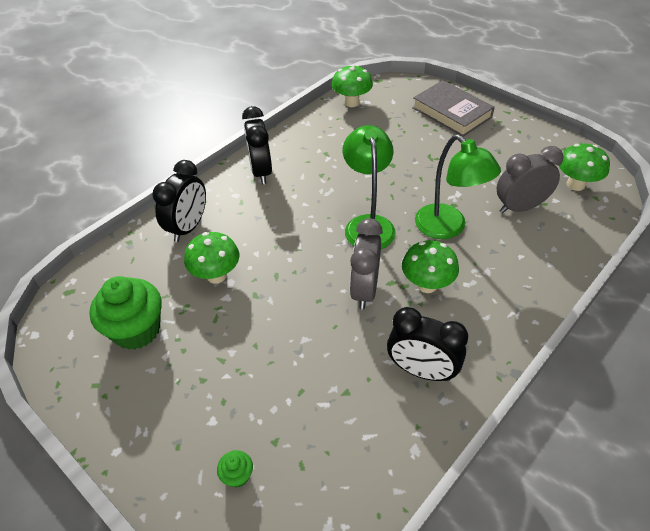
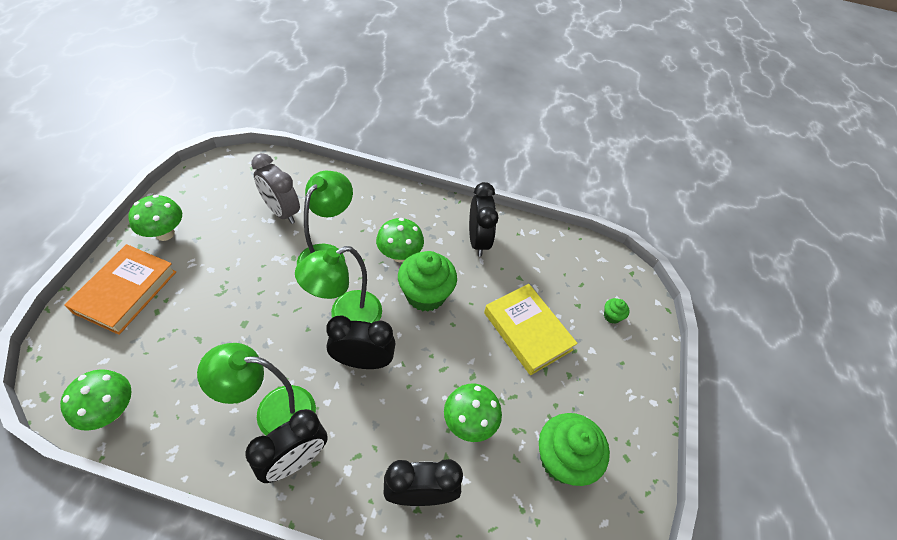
camera: 125 degrees left, 5 degrees up
(273, 364) = (527, 331): none -> yellow book
(305, 167) = (273, 411): none -> green lamp
(317, 224) = (363, 361): none -> black clock
(364, 290) = (425, 295): grey clock -> green cupcake
(452, 112) = (126, 291): grey book -> orange book
(575, 184) = (238, 180): green mushroom -> green mushroom (165, 234)

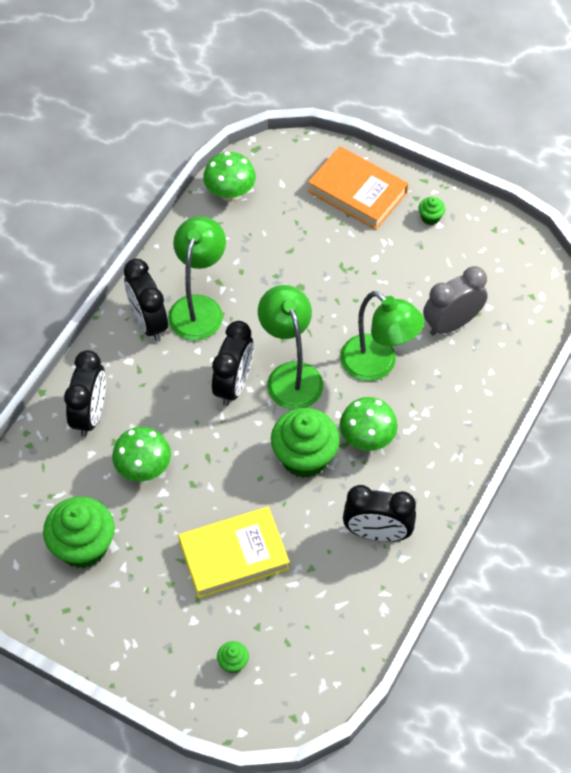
camera: 110 degrees right, 5 degrees up
(165, 234) = (430, 217): green mushroom -> green cupcake

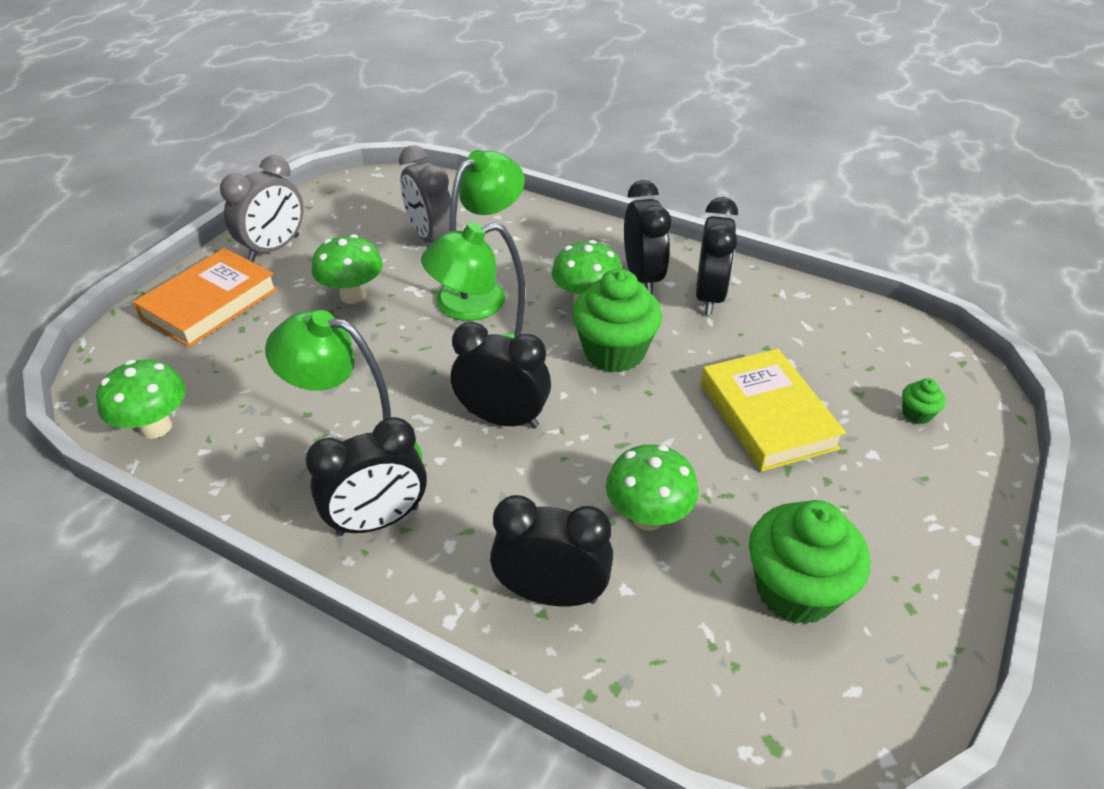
camera: 90 degrees left, 15 degrees down
(370, 279) = (353, 296): none -> green mushroom
(402, 483) = (642, 278): none -> black clock
(430, 217) = (274, 248): green cupcake -> grey clock

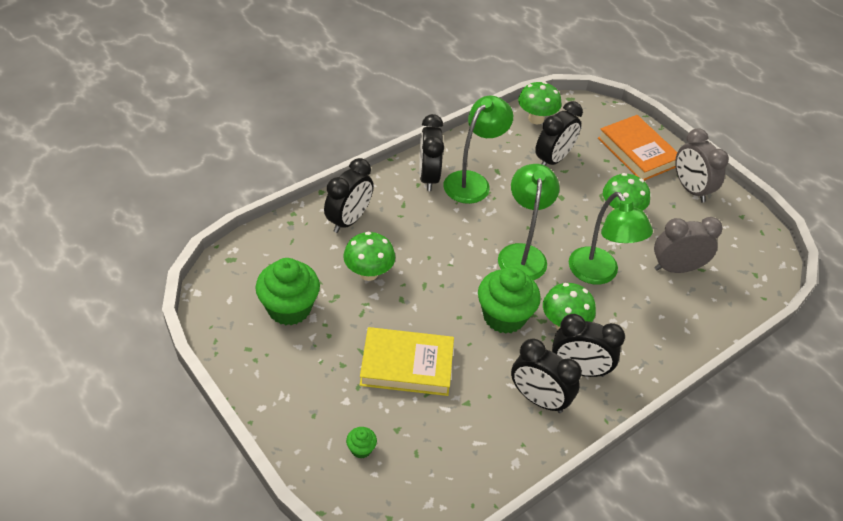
camera: 110 degrees right, 5 degrees up
(503, 418) = (472, 243): black clock -> black clock (553, 159)

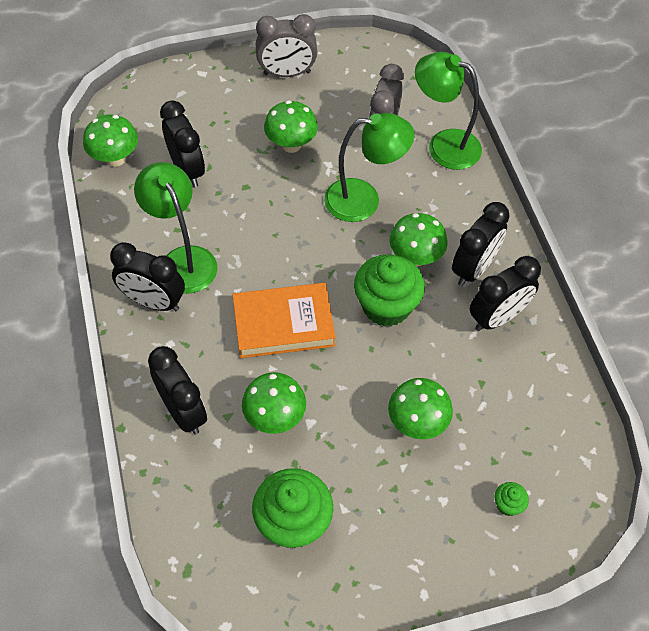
camera: 65 degrees left, 10 degrees up
(407, 365) = (417, 423): yellow book -> green mushroom
(522, 254) = (310, 255): green lamp -> green lamp (444, 145)
(637, 152) = (214, 91): orange book -> orange book (283, 324)

